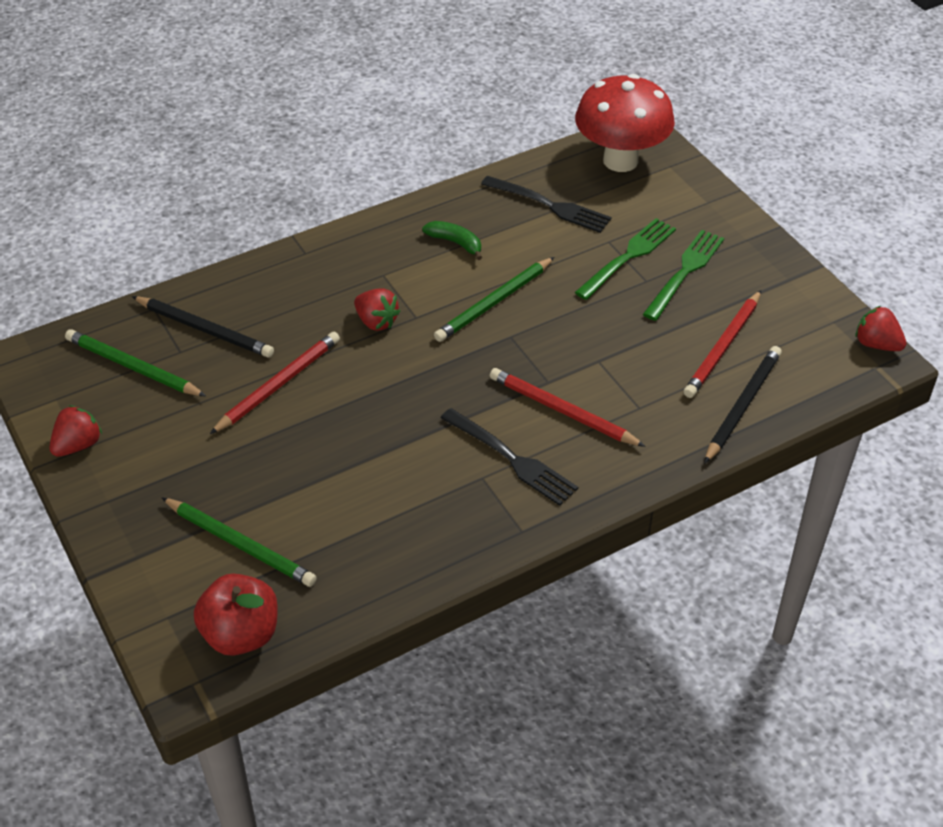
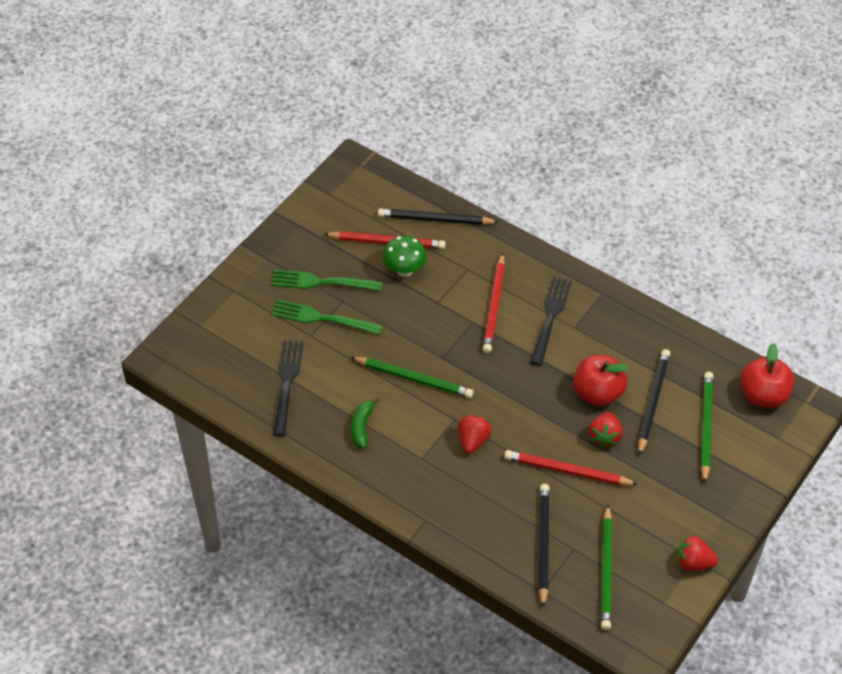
camera: 115 degrees left, 5 degrees up
(315, 506) = (652, 402): none -> black pencil
(365, 457) = (598, 393): none -> red apple
(620, 161) = (208, 358): red mushroom -> none
(666, 348) = (404, 270): none -> green mushroom
(876, 344) = (340, 169): red strawberry -> red strawberry (604, 436)

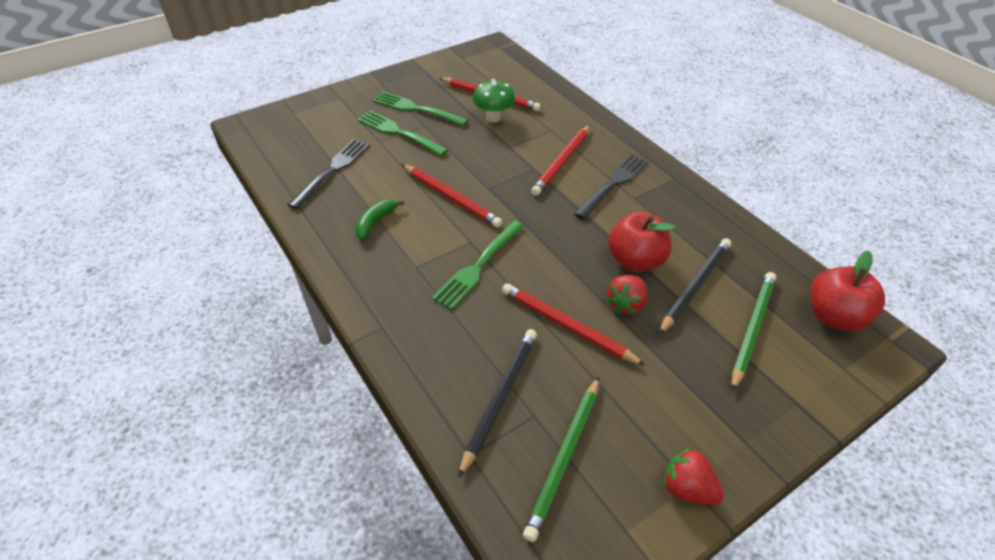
camera: 20 degrees right, 5 degrees down
(414, 378) = (451, 197): green pencil -> red pencil
(435, 220) = (541, 92): black pencil -> none
(473, 440) = (478, 266): red strawberry -> green fork

